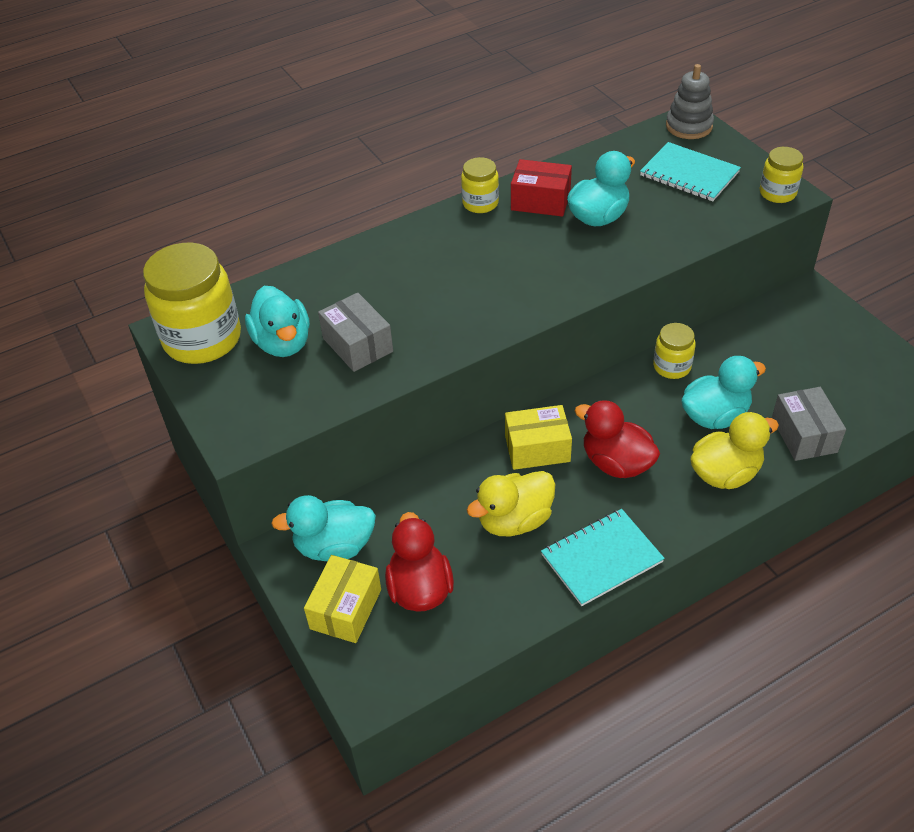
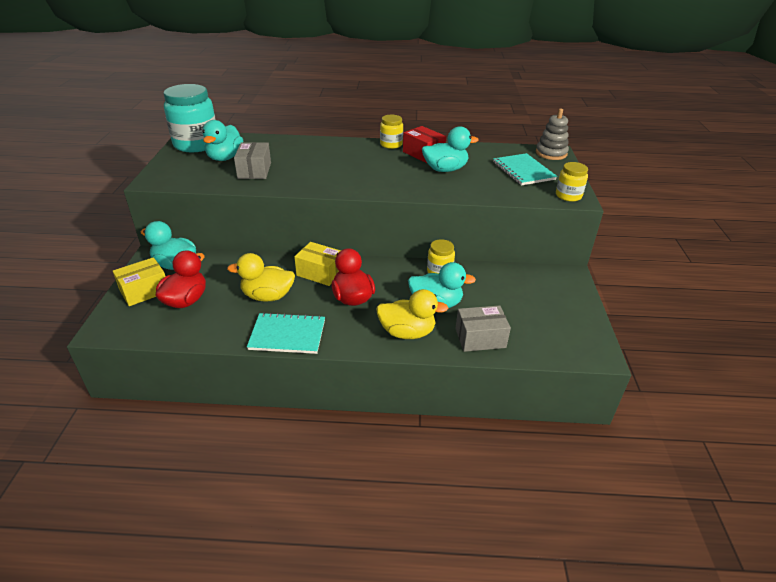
camera: 30 degrees right, 10 degrees down
(202, 339) = (196, 144): yellow jar -> turquoise jar
(804, 435) = (480, 338): grey box -> grey box turned 60 degrees clockwise

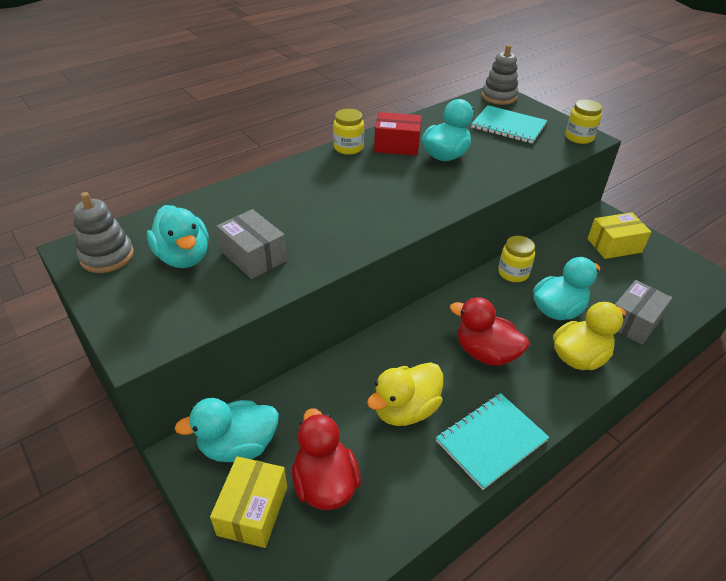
camera: 40 degrees left, 5 degrees up
(196, 144) = (107, 256): turquoise jar -> grey stacking toy
(320, 273) = (415, 344): yellow box -> yellow box (614, 245)

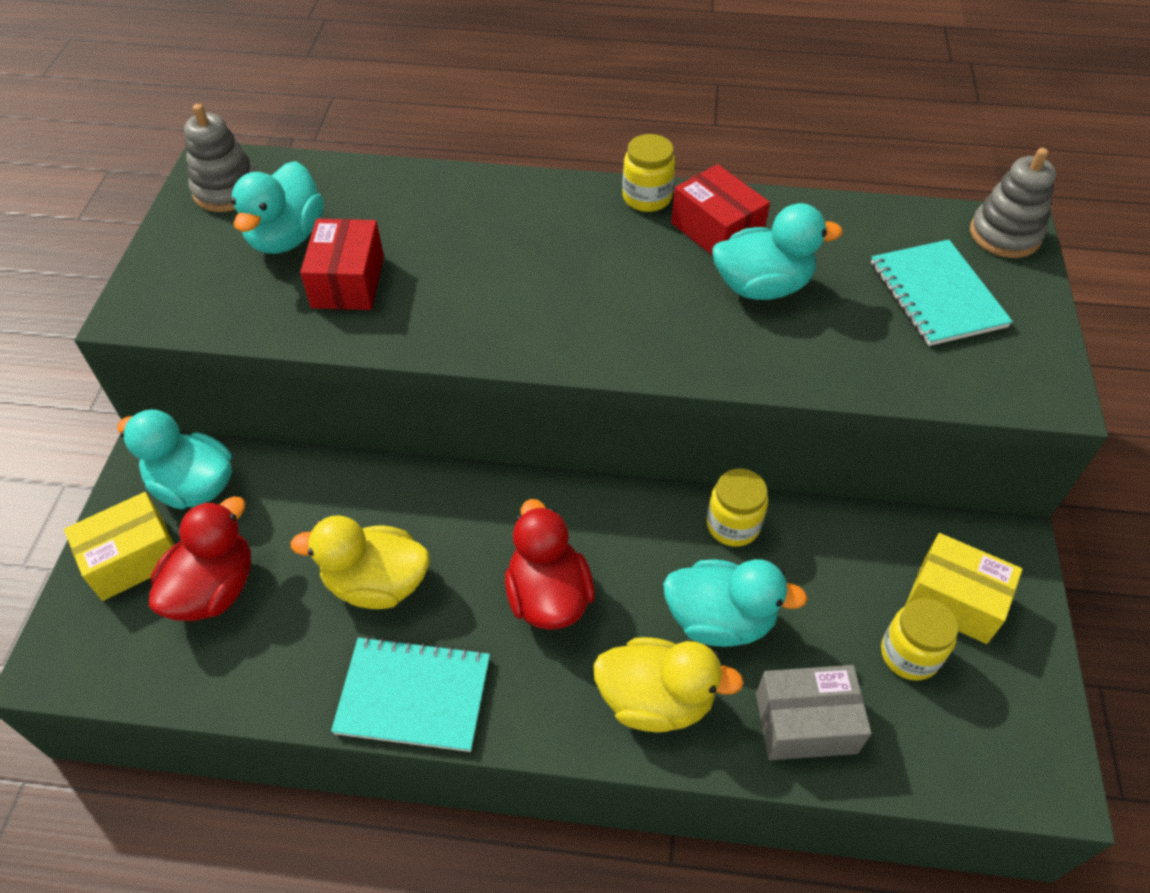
camera: 45 degrees right, 10 degrees up
(254, 256) = (348, 281): grey box -> red box
(579, 137) = (1032, 384): yellow jar -> yellow jar (909, 654)

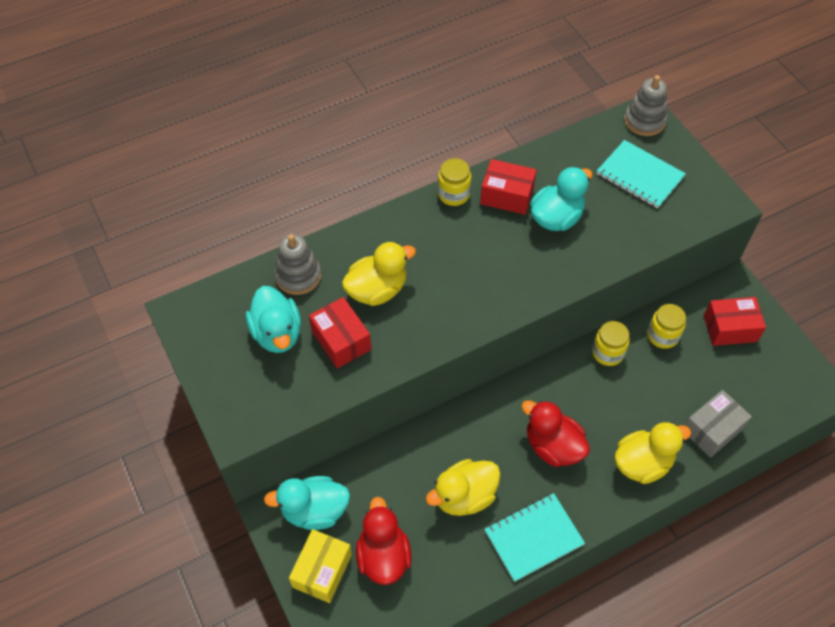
camera: 35 degrees left, 5 degrees up
(227, 190) = (208, 324): grey stacking toy -> grey stacking toy (298, 276)
(446, 251) = (377, 290): none -> yellow duck
(720, 620) = (639, 405): turquoise duck -> none
(909, 654) = (730, 368): yellow jar -> yellow jar (662, 335)
(954, 600) = (730, 328): yellow box -> red box

